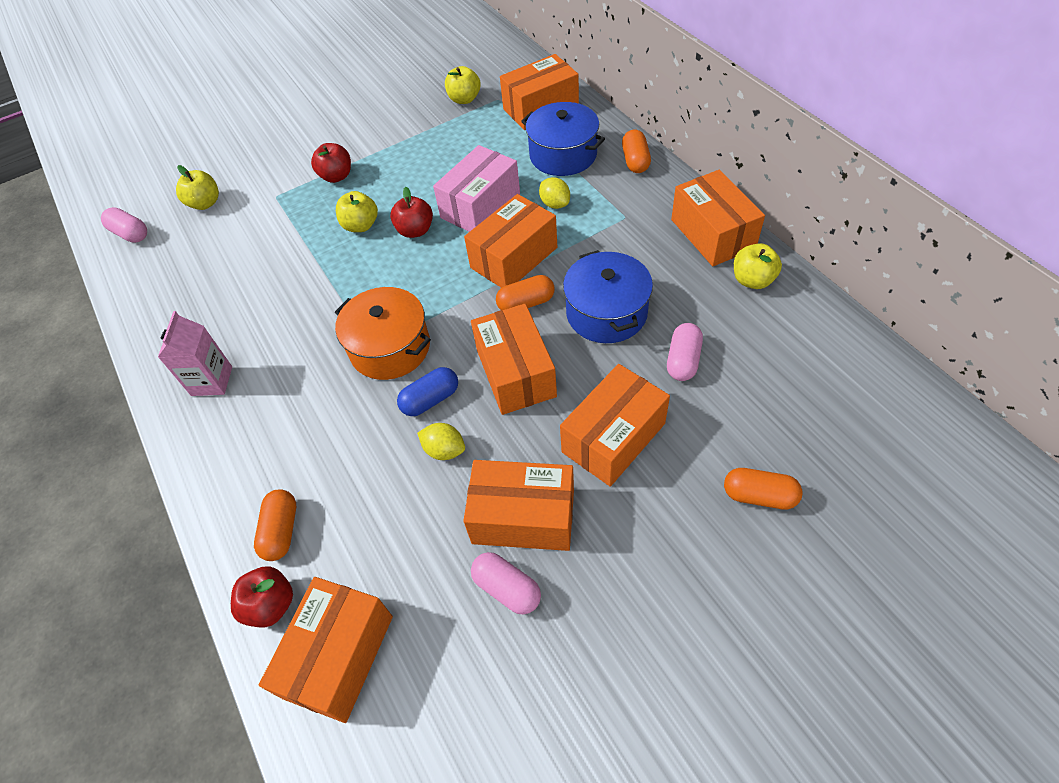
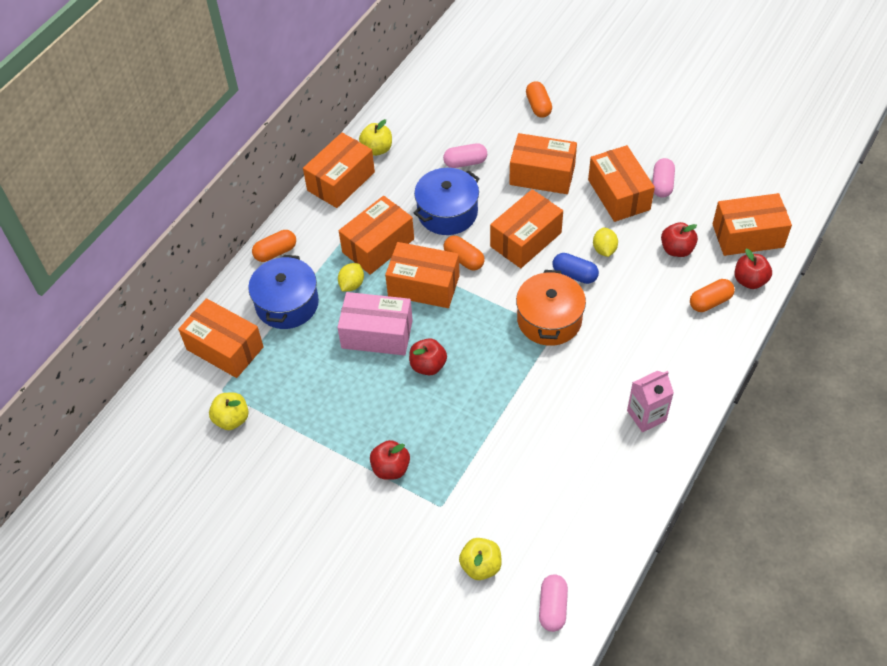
camera: 120 degrees left, 0 degrees up
(361, 225) = (442, 410): yellow apple -> none
(384, 539) = (677, 249): none -> red apple
(594, 238) = (378, 246): none -> orange box

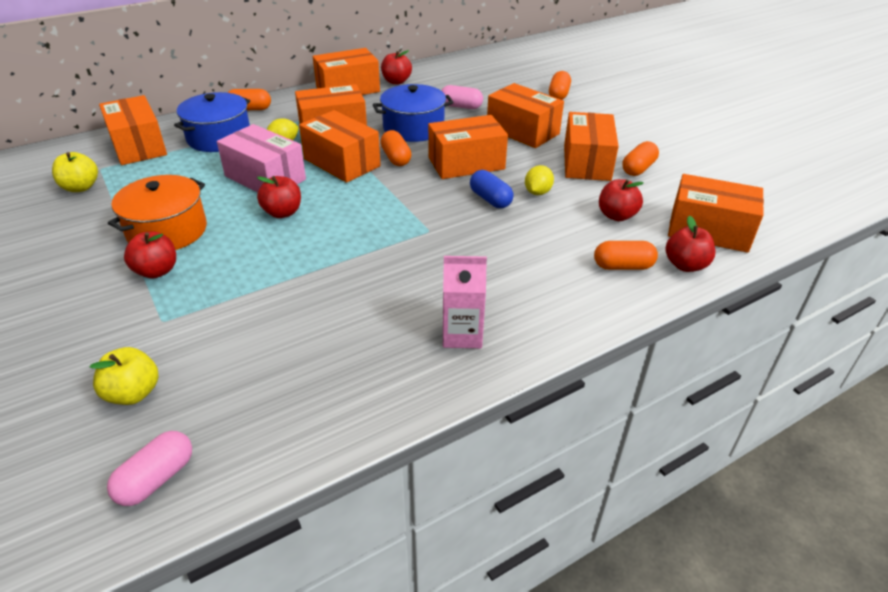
camera: 25 degrees right, 15 degrees down
(377, 149) = (396, 81): yellow apple -> red apple
(549, 319) = (432, 221): orange pot -> orange pot (167, 231)
(662, 184) = (638, 168): pink capsule -> orange capsule

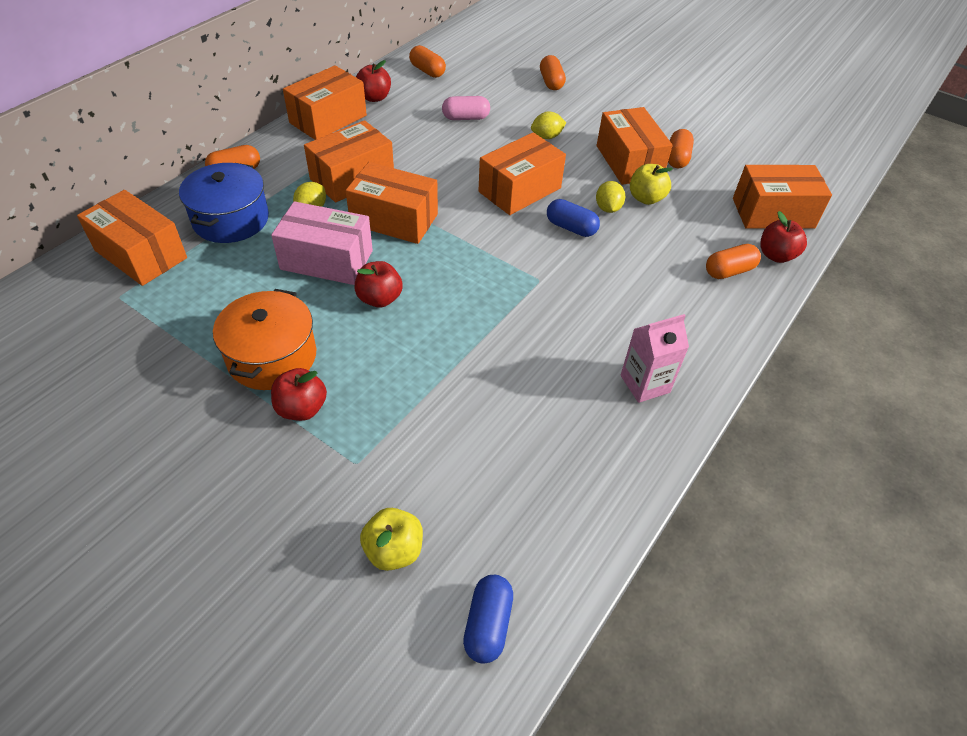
camera: 25 degrees left, 10 degrees up
(81, 187) = (118, 329): yellow apple -> yellow apple (646, 198)
(156, 479) = (488, 624): pink capsule -> blue capsule
(396, 158) = (446, 200): orange capsule -> orange capsule (427, 71)
(413, 128) = (437, 157): blue pot -> none
(522, 131) = (546, 137): orange box -> yellow lemon
(616, 216) = (691, 217): red apple -> none

